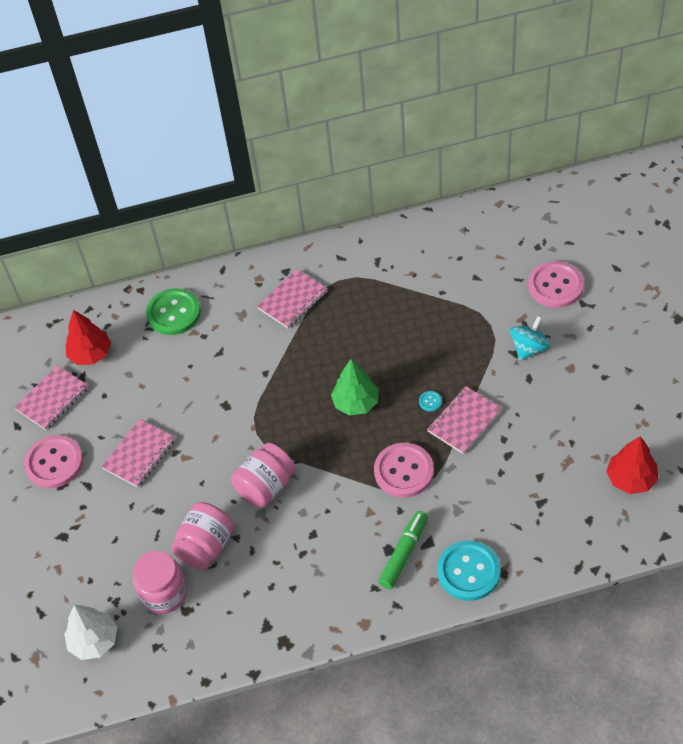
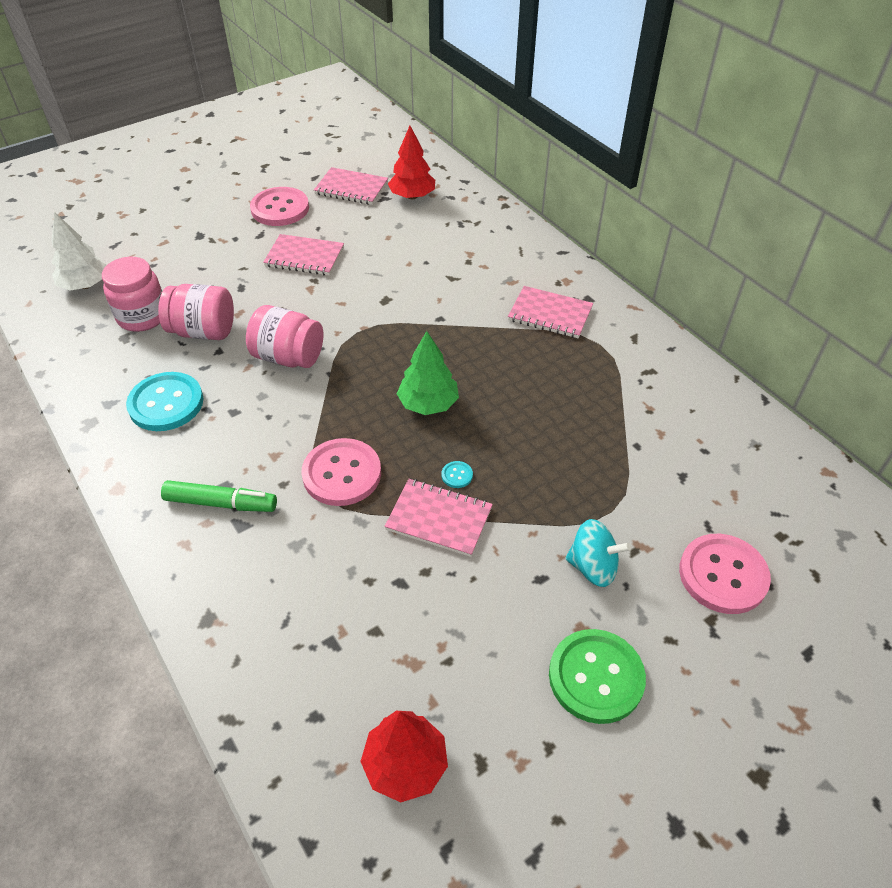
camera: 65 degrees right, 5 degrees down
(174, 313) = (487, 234): green button -> green button (596, 677)
(468, 571) = (203, 579): turquoise button -> turquoise button (166, 403)

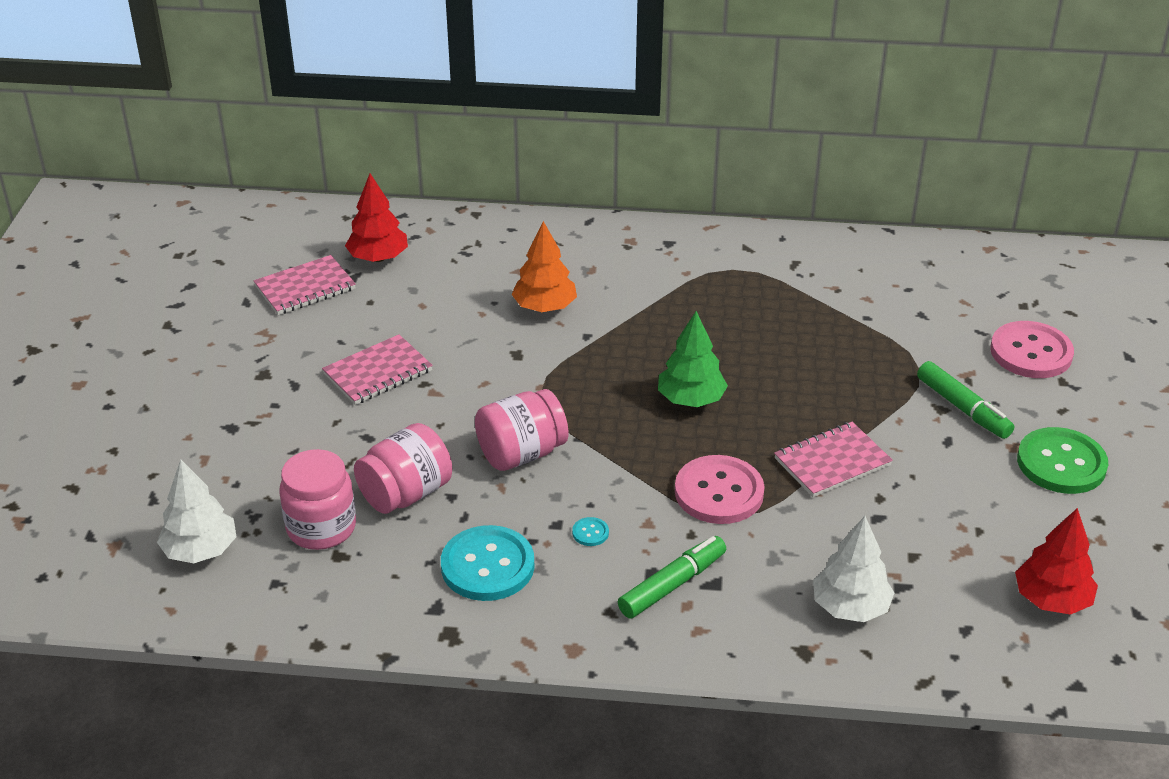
camera: 50 degrees left, 10 degrees down
(280, 208) = (268, 350): pink button -> none
(280, 621) = (850, 607): none -> white tree
(447, 284) = (545, 307): none -> orange tree
(457, 475) = (794, 427): turquoise button -> turquoise button (590, 533)
(550, 314) = (662, 273): pink notebook -> none
(593, 567) = (963, 408): turquoise spinning top -> green marker

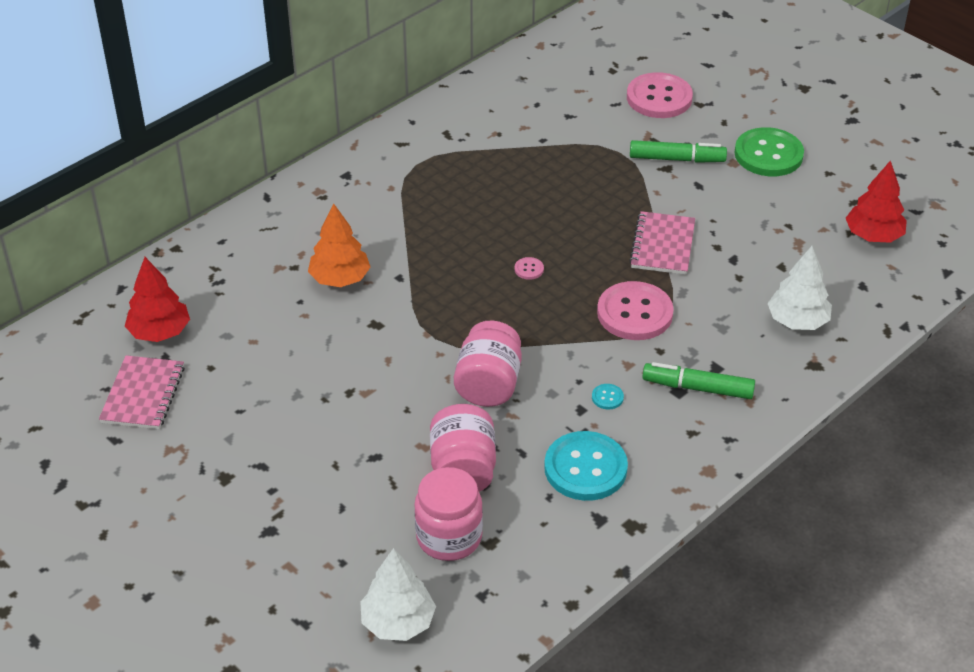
camera: 50 degrees left, 5 degrees up
(378, 372) = (305, 410): pink notebook -> none
(672, 585) = (697, 388): green marker -> green marker turned 75 degrees counterclockwise
(691, 399) = (529, 269): green tree -> pink button

